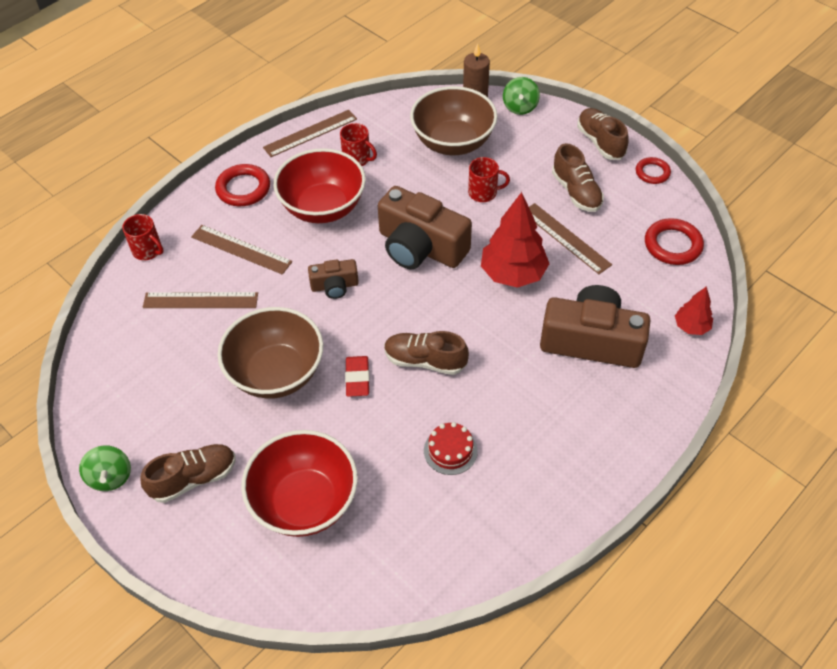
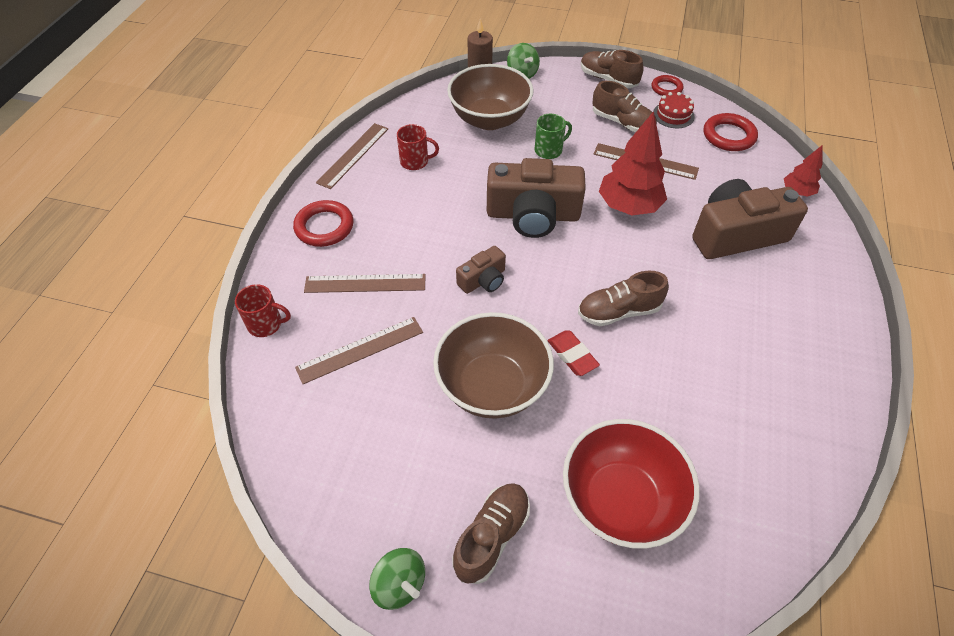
camera: 30 degrees left, 0 degrees up
(323, 207) = (416, 215): red bowl -> none
(450, 450) = (707, 382): red cake -> red cake (673, 115)
(483, 193) = (549, 150): red mug -> green mug

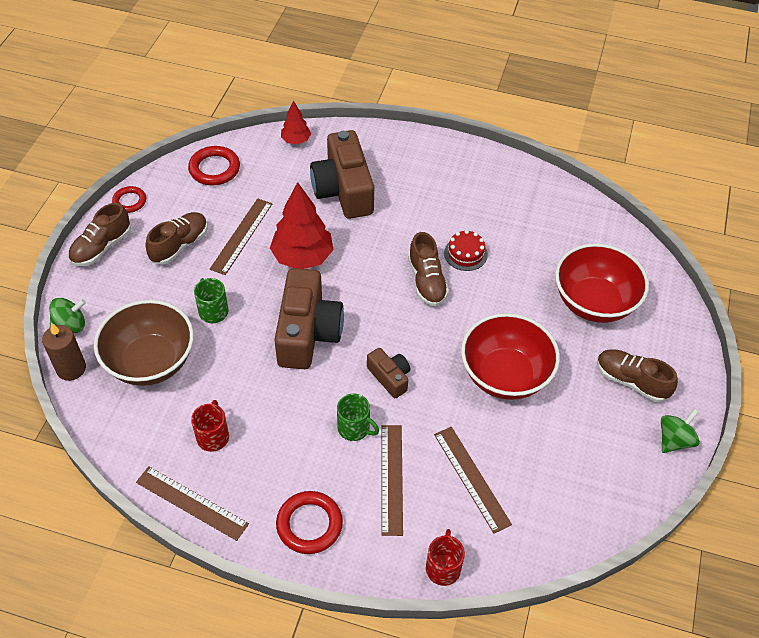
camera: 90 degrees left, 0 degrees up
(422, 254) = (354, 428): none -> green mug
(492, 386) = (505, 375): brown bowl -> red bowl
(572, 355) = (472, 318): red eraser -> none
(673, 115) = (175, 203): red cake -> red cake (465, 254)

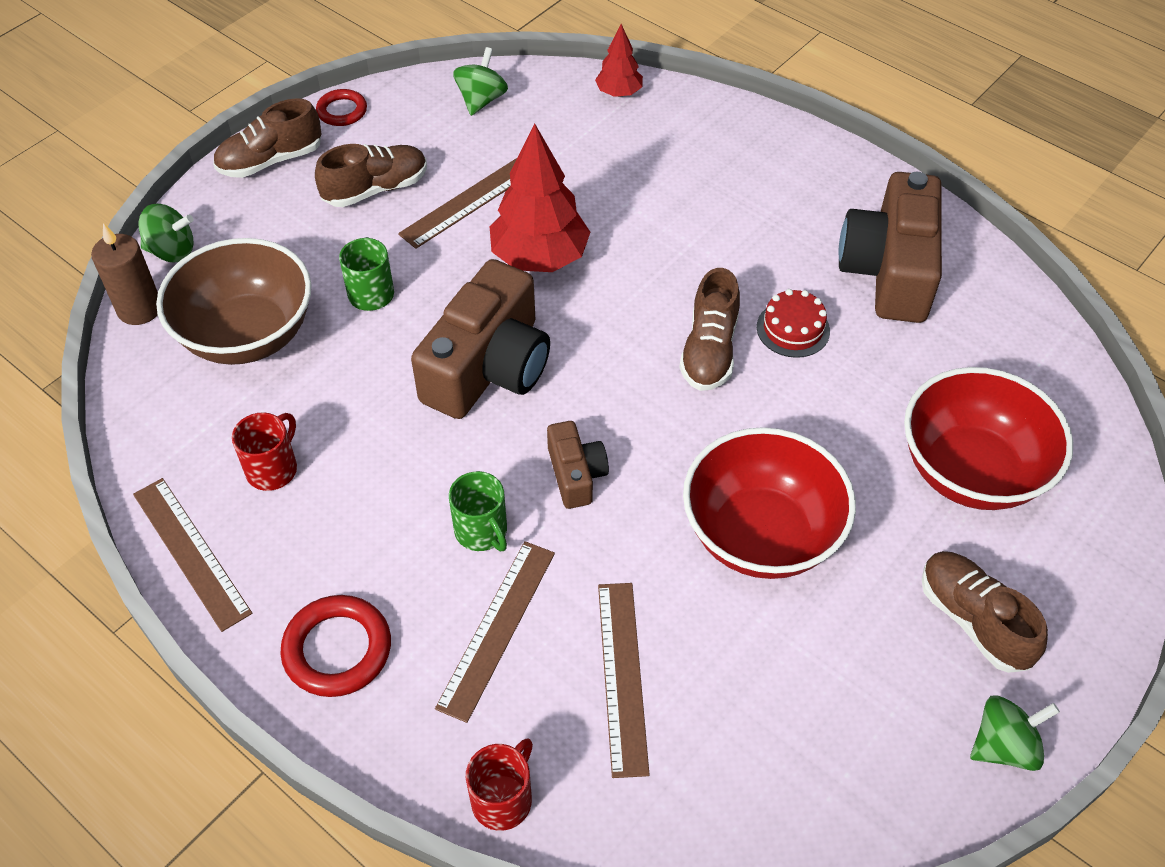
camera: 25 degrees right, 0 degrees up
(214, 169) = (481, 100): red ring -> green spinning top
(343, 190) = (652, 181): brown camera -> brown camera (889, 270)

